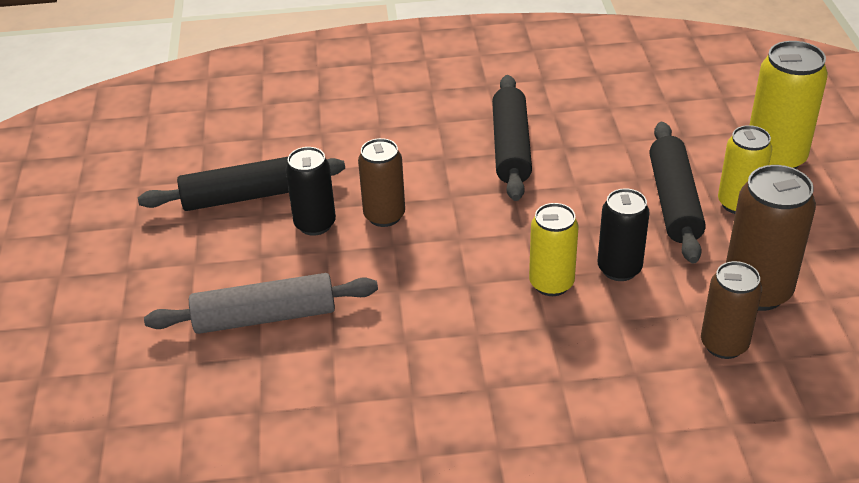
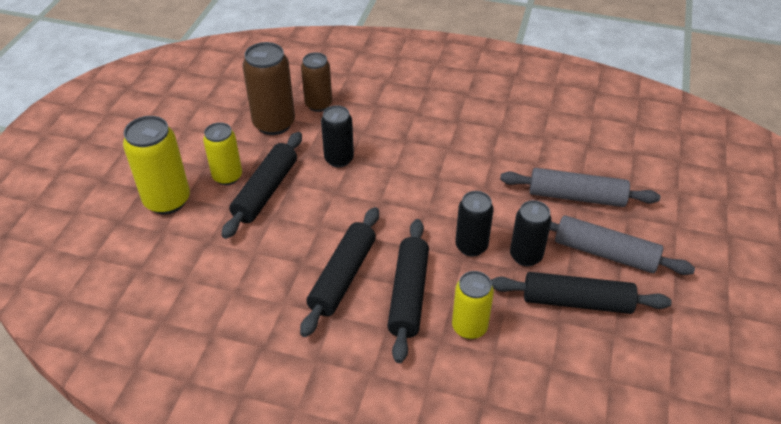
camera: 160 degrees left, 5 degrees up
(217, 255) = (605, 253): none -> grey rolling pin
(384, 216) = (471, 246): brown can -> black can
(431, 152) = (409, 295): none -> black rolling pin
(551, 283) = (386, 163): yellow can -> yellow can (469, 327)

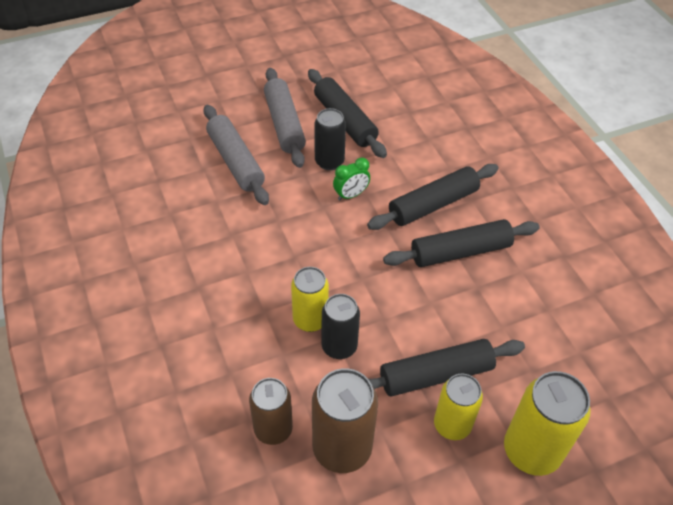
camera: 130 degrees left, 5 degrees up
(469, 327) = (423, 160): yellow can -> yellow can (310, 320)
(471, 246) = (351, 195): black can -> green clock

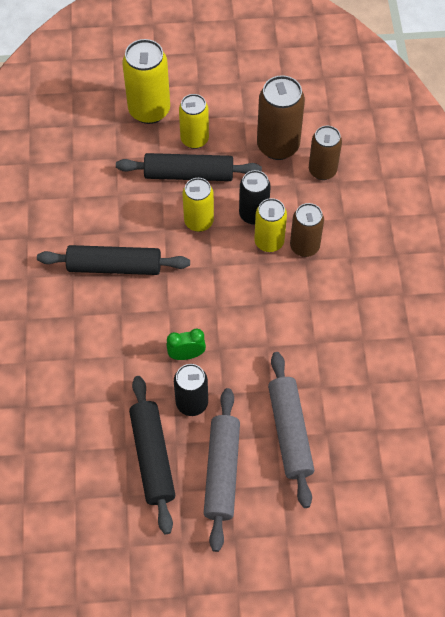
camera: 160 degrees left, 10 degrees up
(268, 325) = (304, 246): none -> brown can
(397, 321) = (199, 221): none -> yellow can
(433, 204) = (113, 321): black rolling pin -> none

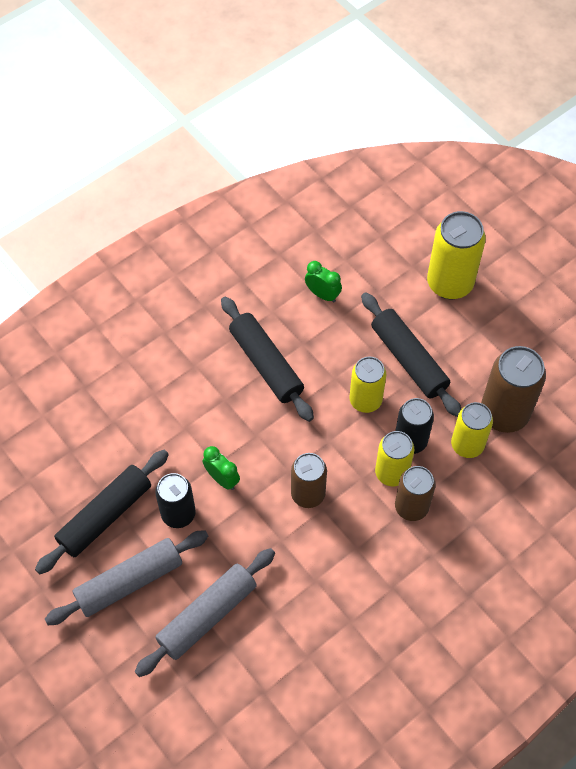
camera: 55 degrees right, 0 degrees up
(88, 193) = (322, 294): none -> green clock
(194, 139) = (450, 340): yellow can -> yellow can (467, 445)
(322, 170) = (509, 470): brown can -> brown can (308, 494)

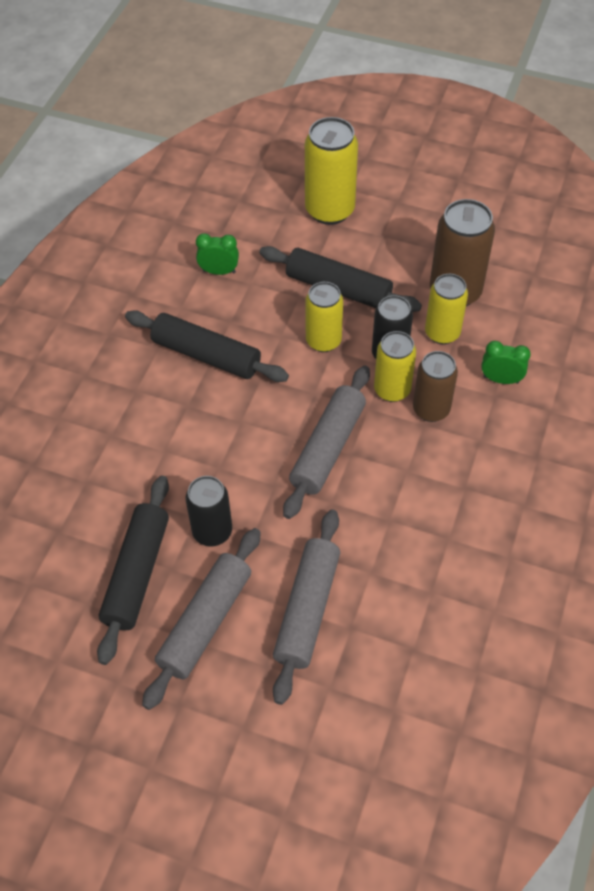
camera: 30 degrees left, 5 degrees down
(222, 479) = (234, 477): green clock -> green clock (500, 379)
(308, 494) = (327, 448): brown can -> grey rolling pin

